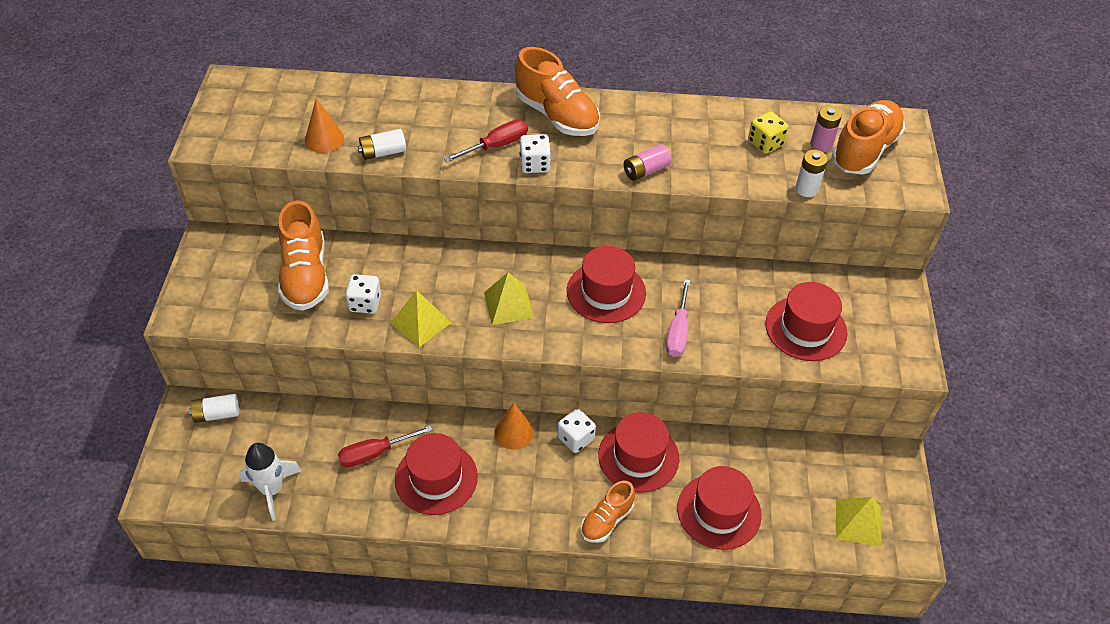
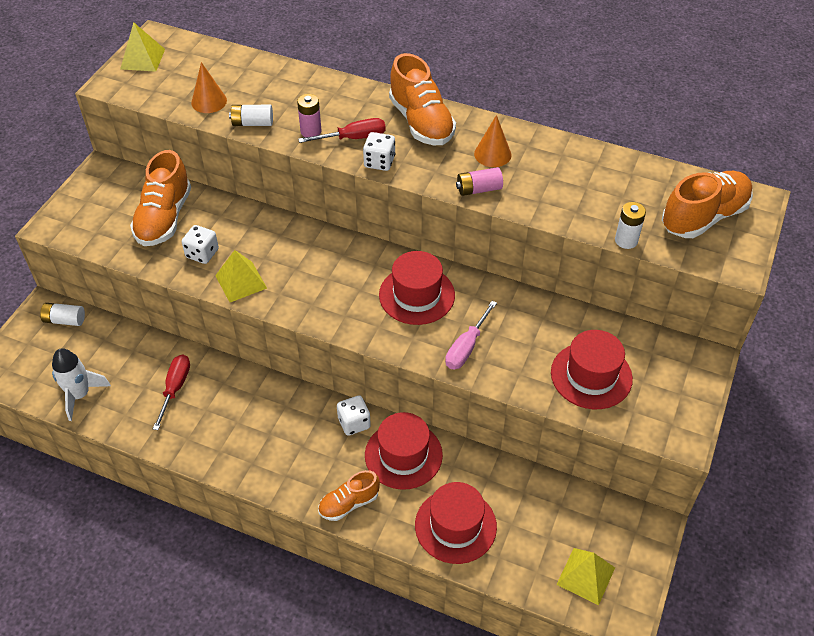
camera: 20 degrees right, 0 degrees up
(374, 453) = (175, 388): red screwdriver -> red screwdriver turned 105 degrees clockwise
(436, 478) = (217, 423): red hat -> none
(508, 305) = (324, 285): yellow pyramid -> yellow pyramid (142, 59)
(514, 432) = (302, 402): orange cone -> orange cone (492, 154)
(765, 143) = (606, 189): yellow dice -> none
(821, 145) = (662, 202): pink battery -> pink battery (311, 131)

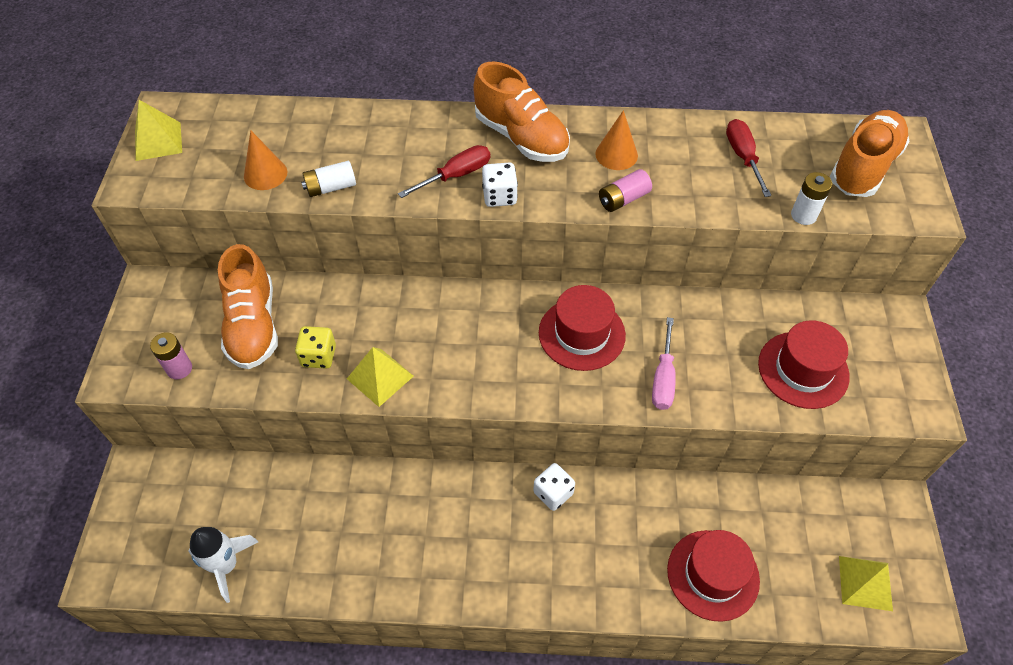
camera: 20 degrees left, 5 degrees up
(64, 320) = (166, 477): white battery -> none
(175, 388) = (336, 518): red screwdriver -> red screwdriver (743, 156)
(202, 253) = (318, 356): white dice -> yellow dice
(311, 131) = (403, 180): pink battery -> pink battery (179, 369)
(349, 503) = (591, 590): orange shoe -> none
(403, 455) = (622, 512): red hat -> none

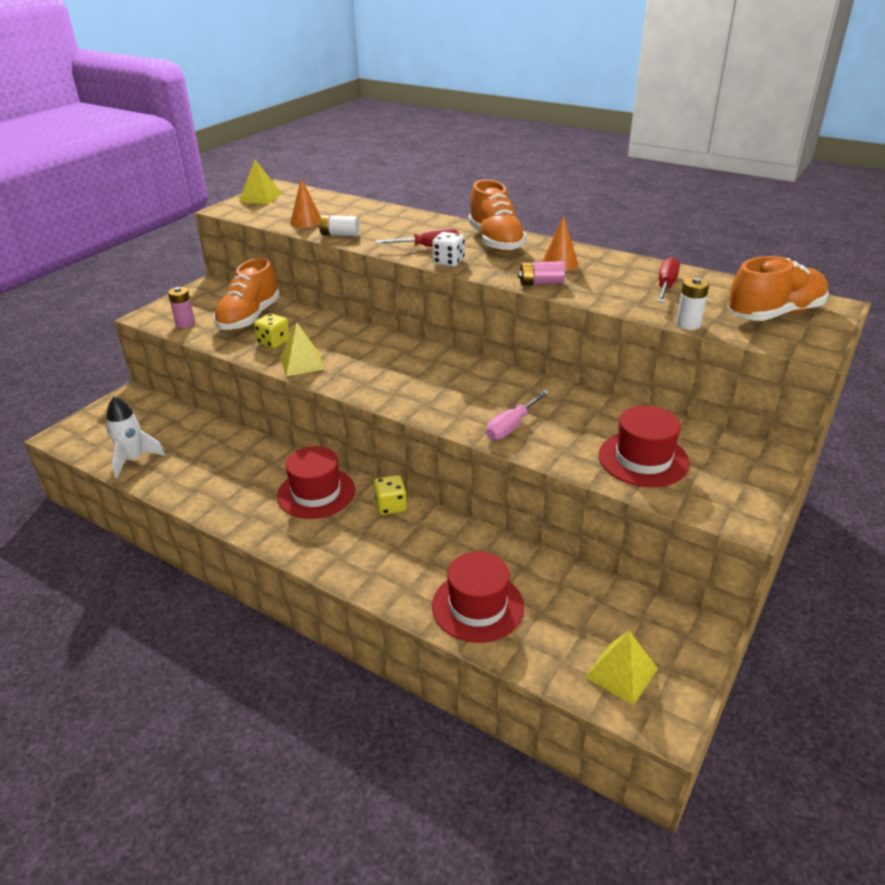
camera: 30 degrees right, 20 degrees down
(553, 493) = (391, 506): white dice -> yellow dice
(581, 334) = (470, 384): red hat -> red hat (316, 493)

